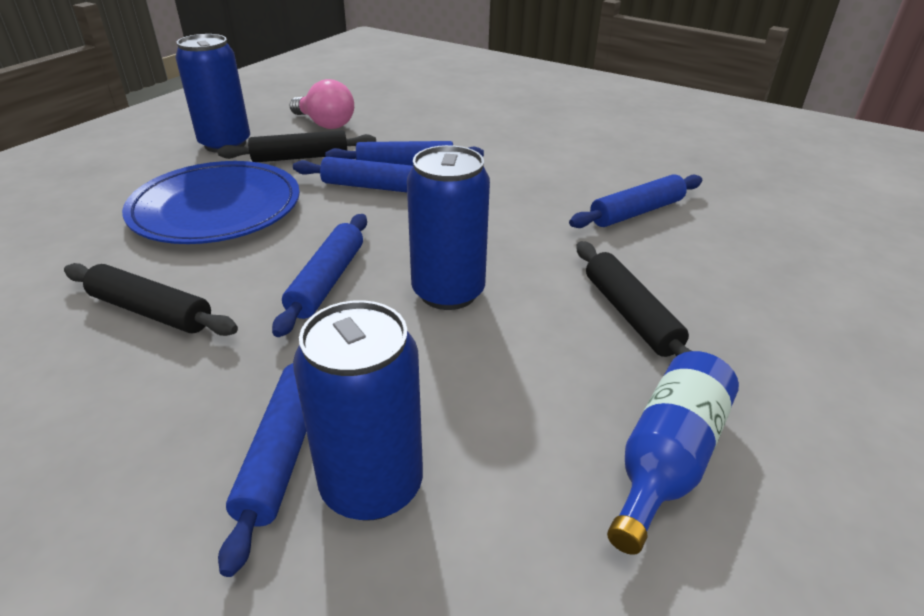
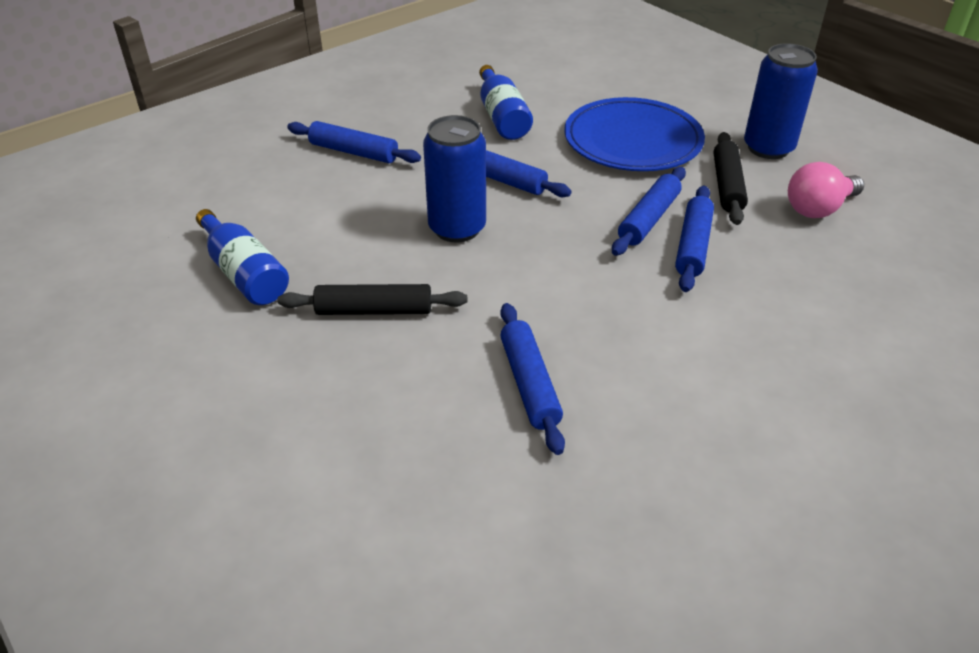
camera: 110 degrees right, 5 degrees up
(151, 311) = (502, 117): black rolling pin -> blue bottle
(372, 485) = (312, 174): blue can -> none

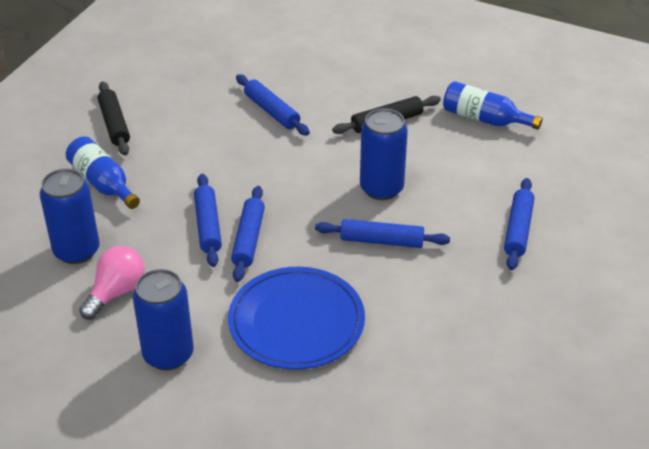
camera: 155 degrees right, 0 degrees up
(354, 152) = (518, 230): blue rolling pin -> blue rolling pin turned 75 degrees counterclockwise
(502, 117) = (431, 313): blue bottle -> blue bottle (103, 183)
(727, 186) = (196, 293): black rolling pin -> black rolling pin (114, 124)
(868, 263) = (76, 251): none -> blue can

